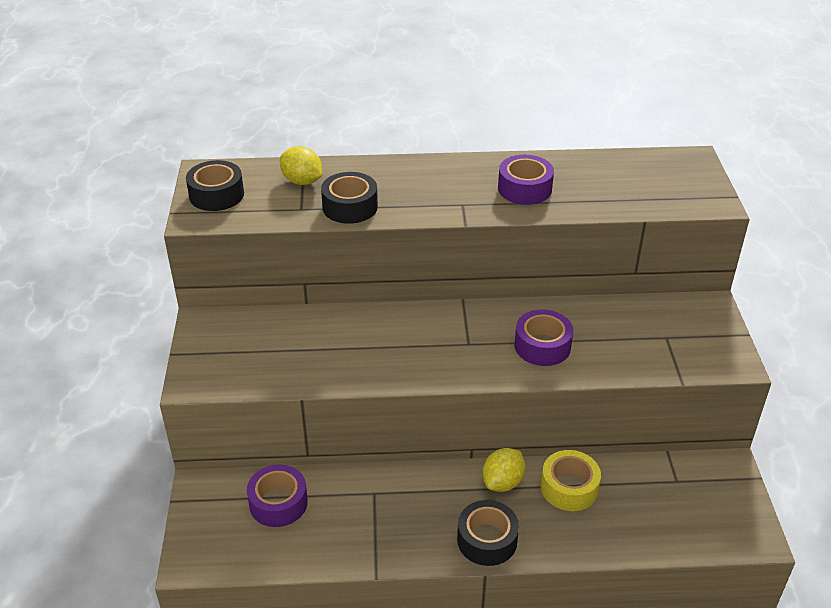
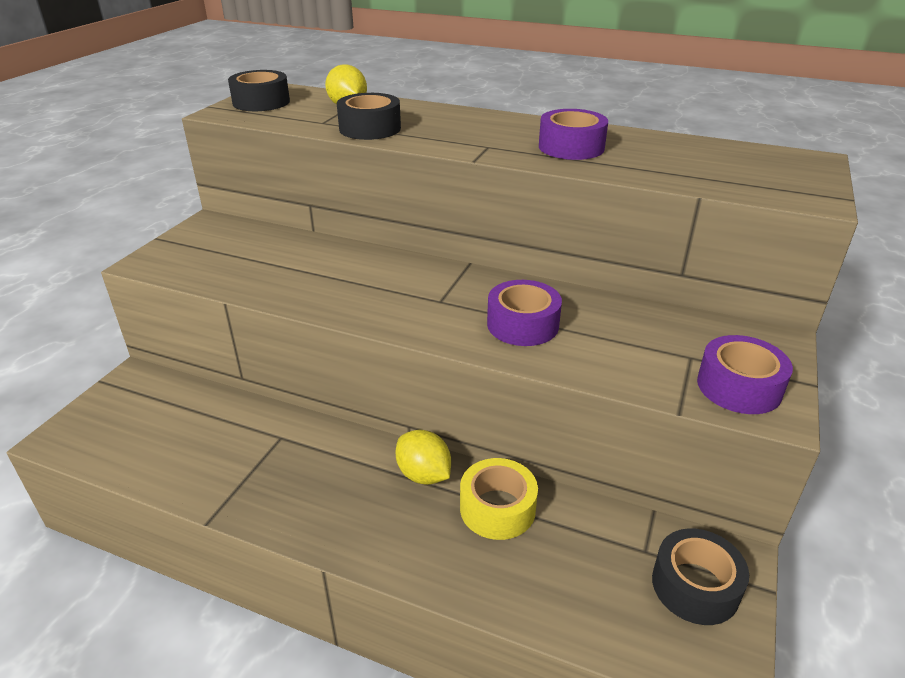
camera: 25 degrees right, 5 degrees down
(278, 503) = (184, 414): purple tape -> purple tape (739, 387)
(487, 540) = (356, 531): black tape -> black tape (695, 586)
(503, 482) = (423, 474): yellow lemon -> yellow lemon turned 75 degrees clockwise

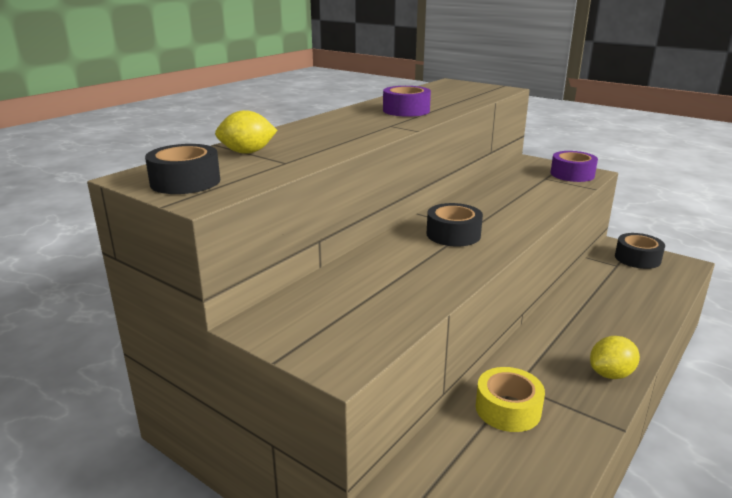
camera: 75 degrees left, 10 degrees down
(370, 128) = (321, 149): black tape -> black tape (453, 234)
(423, 474) = (561, 322): yellow lemon -> yellow lemon (611, 374)
(497, 508) = (591, 300): yellow tape -> yellow tape (508, 409)
(522, 324) = (508, 208): purple tape -> none

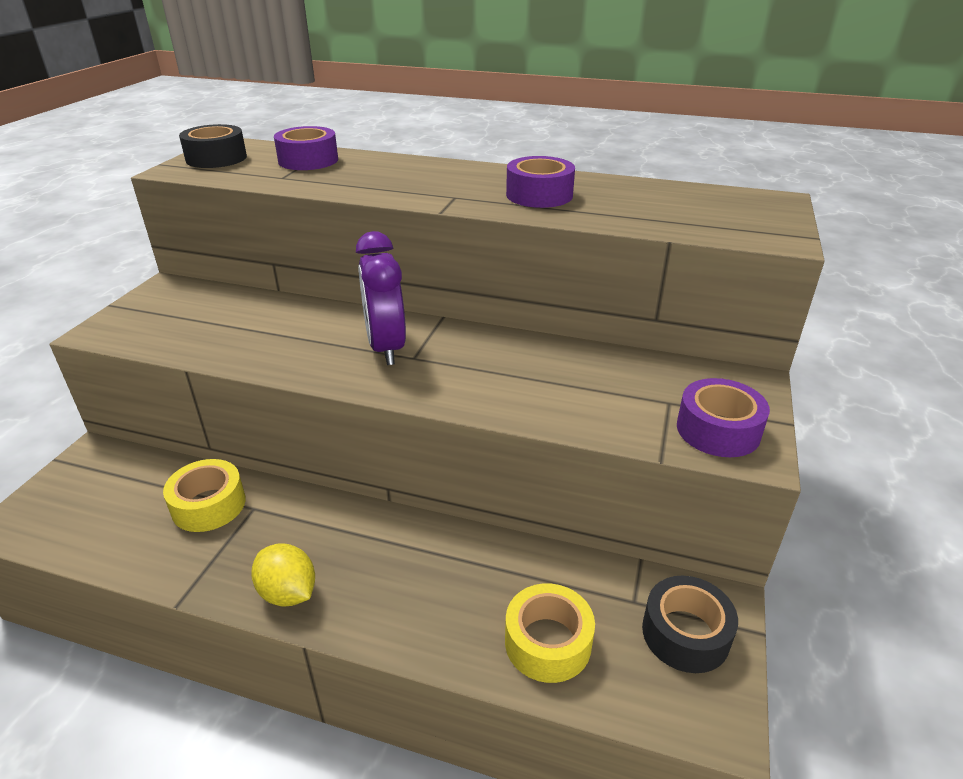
camera: 70 degrees right, 10 degrees up
(247, 152) = (308, 160): yellow lemon -> purple tape
(453, 234) = (386, 347): black tape -> purple clock
(646, 292) = (547, 642): none -> yellow tape

